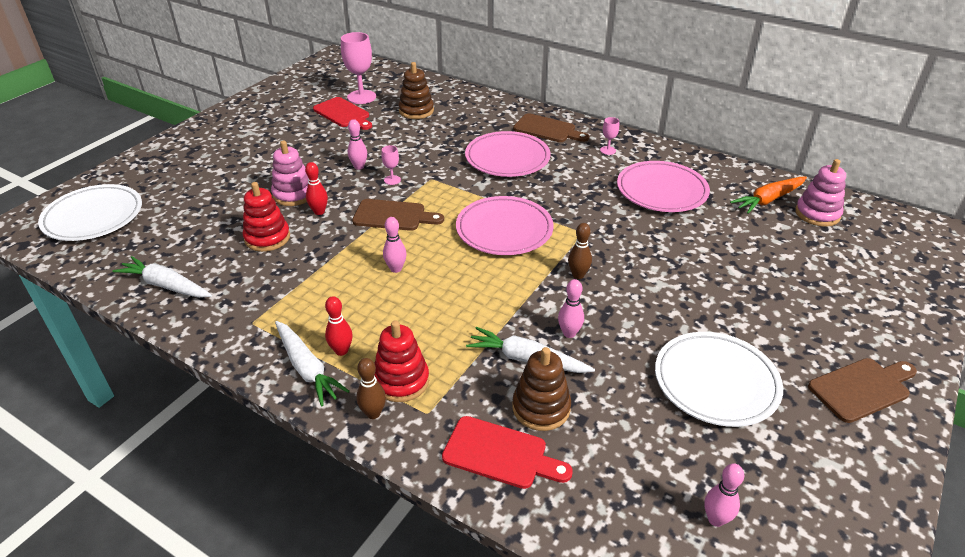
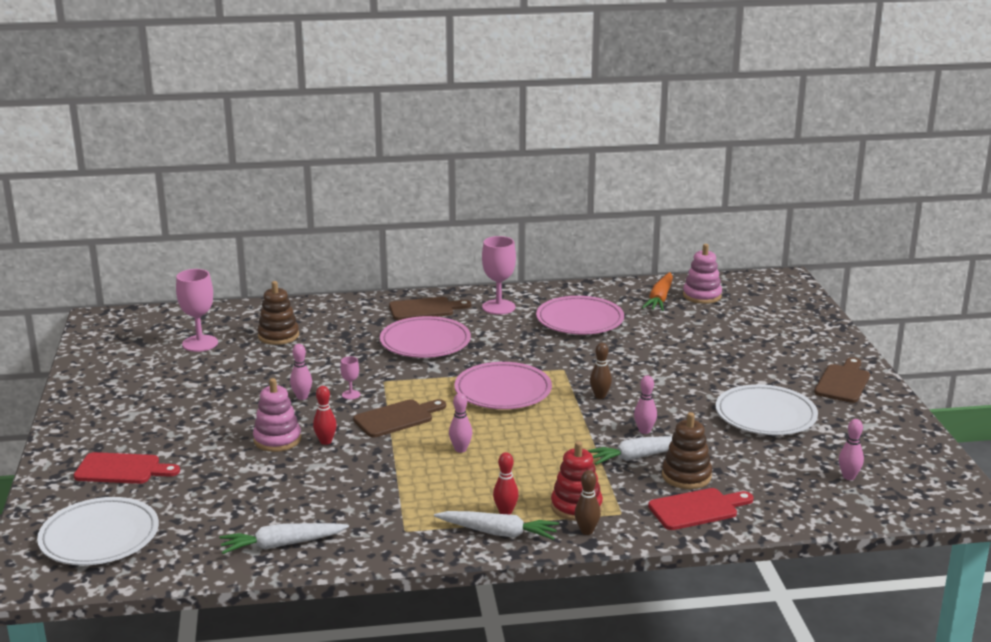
camera: 40 degrees left, 15 degrees down
(267, 238) = (312, 477): red stacking toy -> none
(343, 114) = (207, 363): red cutting board -> red cutting board (122, 469)
(608, 150) = (498, 307): pink goblet -> pink goblet, size x2.06

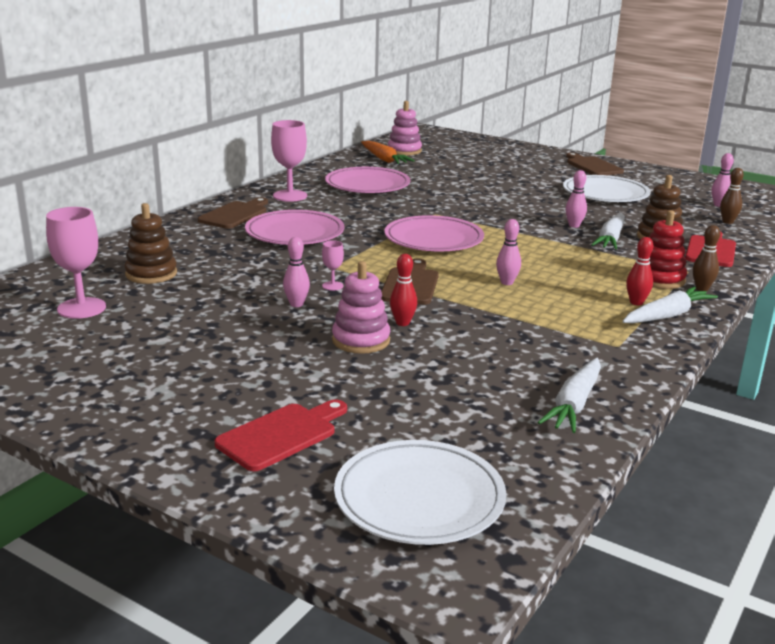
camera: 50 degrees left, 0 degrees up
(600, 396) = (498, 219): brown bowling pin -> brown bowling pin (727, 222)

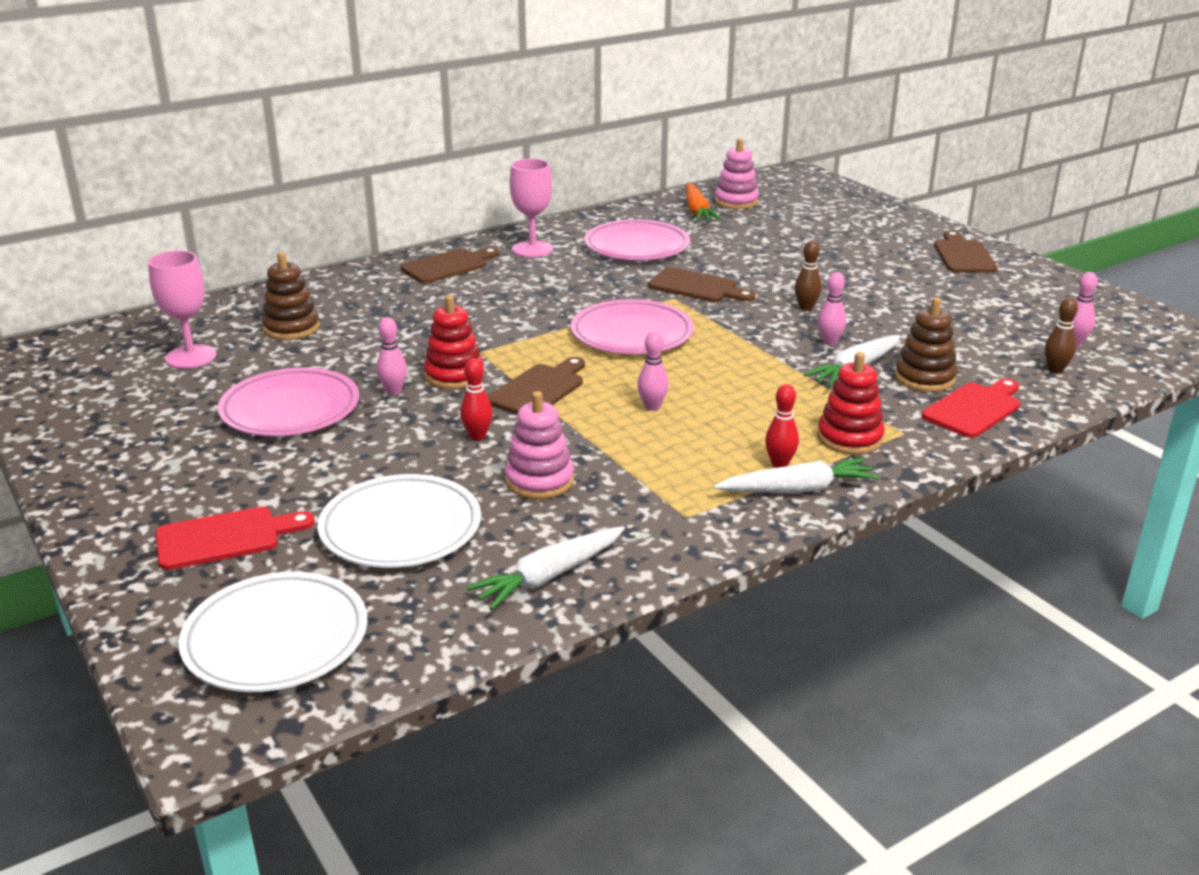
camera: 25 degrees right, 5 degrees up
(295, 233) = (485, 300): pink plate -> pink plate (290, 409)
(332, 286) = (454, 375): pink goblet -> red stacking toy
(361, 340) = (411, 448): pink stacking toy -> pink stacking toy (539, 481)
(443, 205) = (697, 287): none -> brown cutting board
(605, 194) = (929, 301): white plate -> white plate (401, 528)
(702, 288) = (890, 461): brown bowling pin -> brown bowling pin (806, 308)

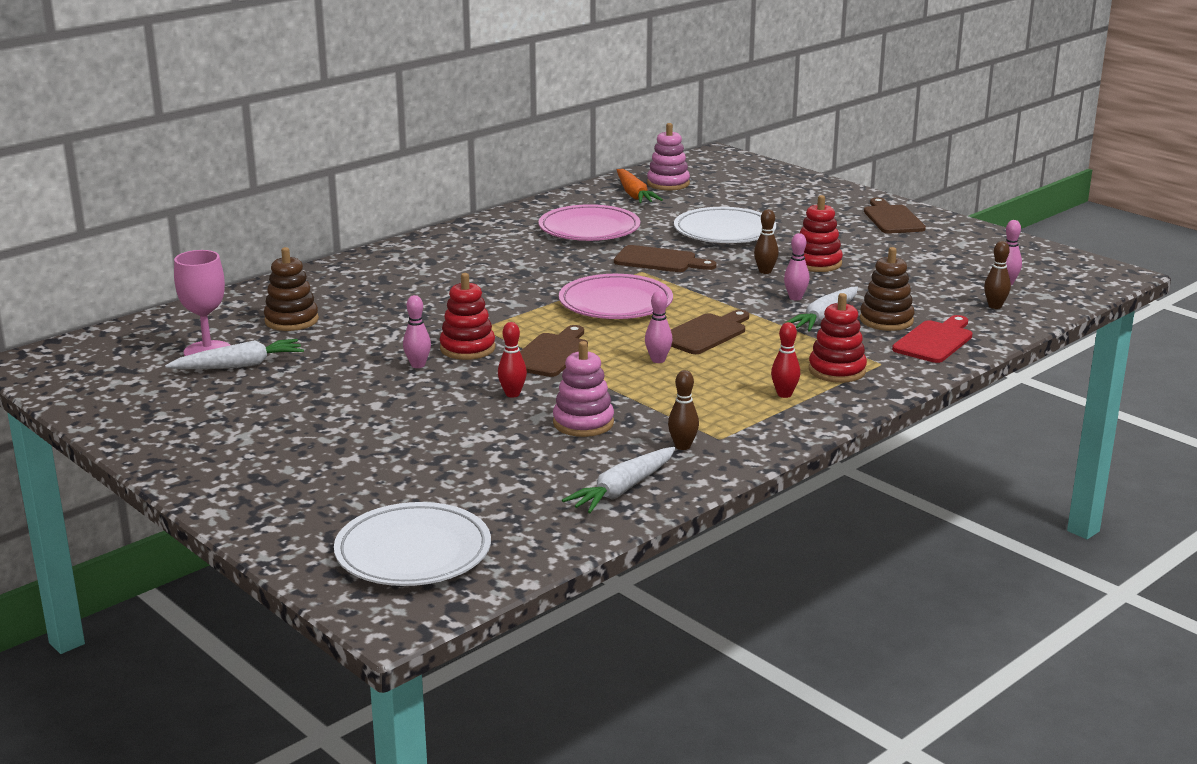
camera: 10 degrees left, 5 degrees down
(225, 537) = (327, 487): red cutting board -> none
(290, 409) = (329, 386): pink plate -> none
(401, 528) = (479, 467): white plate -> white plate (724, 231)
(448, 266) = (415, 257): brown cutting board -> brown cutting board (705, 333)
(532, 249) = (490, 238): pink goblet -> none
(640, 523) = (682, 446): none -> brown bowling pin
(797, 489) = (806, 412): white carrot -> white carrot (239, 366)
(866, 302) = (817, 263): none -> red stacking toy

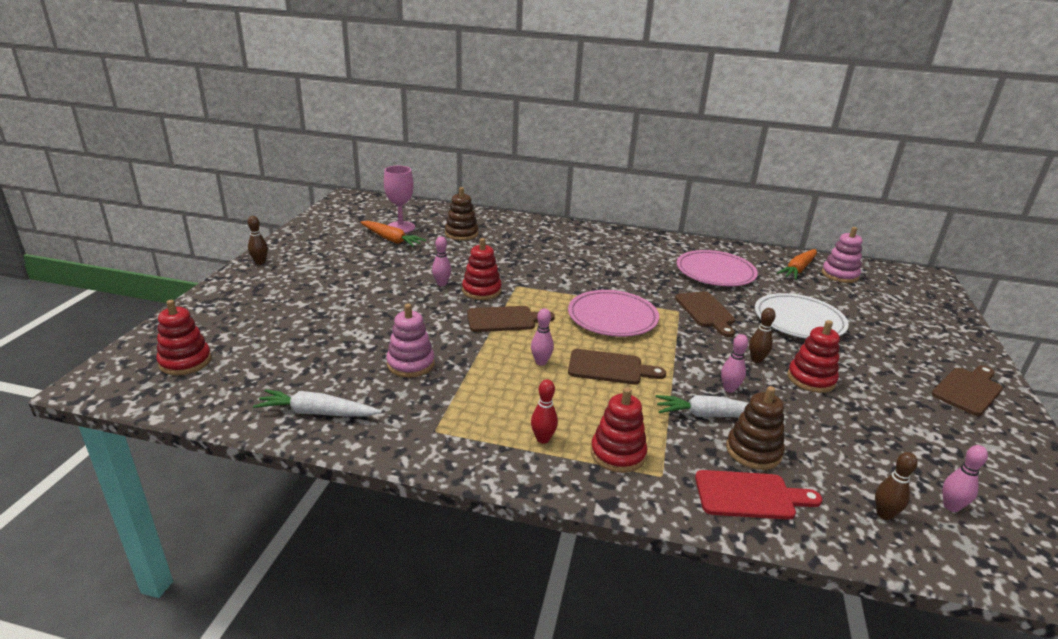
camera: 55 degrees right, 5 degrees up
(239, 366) = (391, 239): white carrot -> orange carrot
(413, 552) = (185, 362): white plate -> red stacking toy
(512, 394) = (431, 325): red bowling pin -> none
(682, 446) = (407, 417): brown bowling pin -> brown bowling pin (260, 262)

